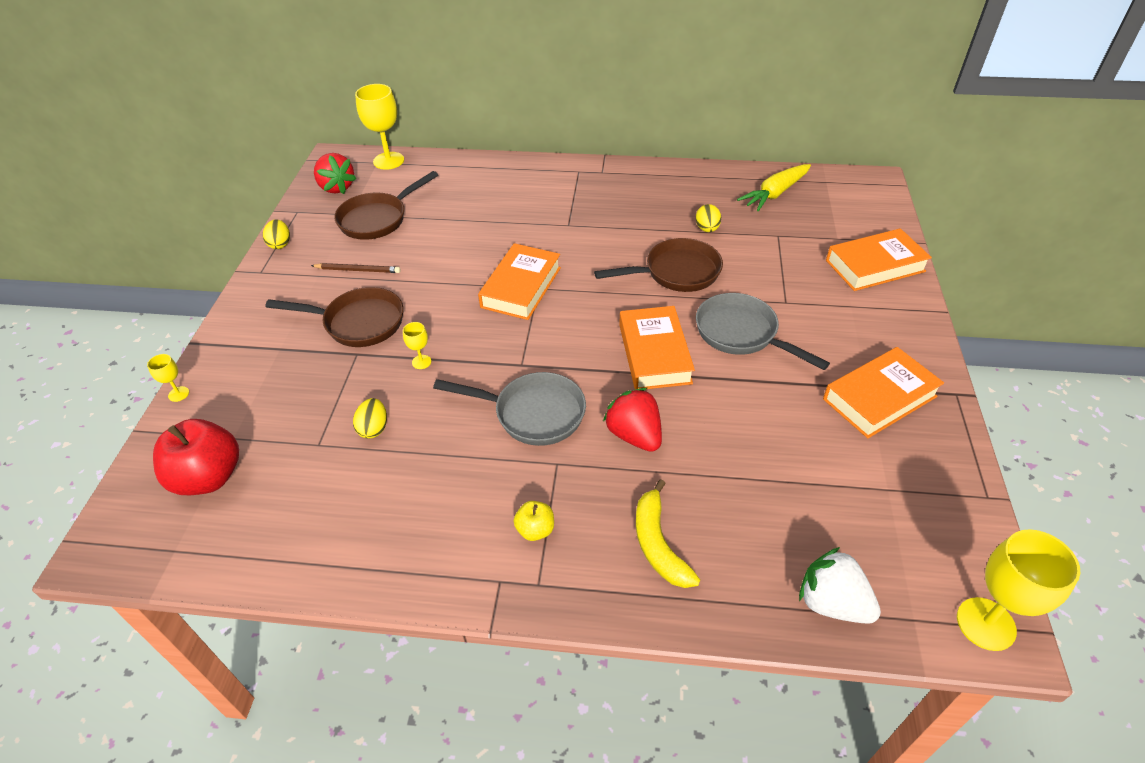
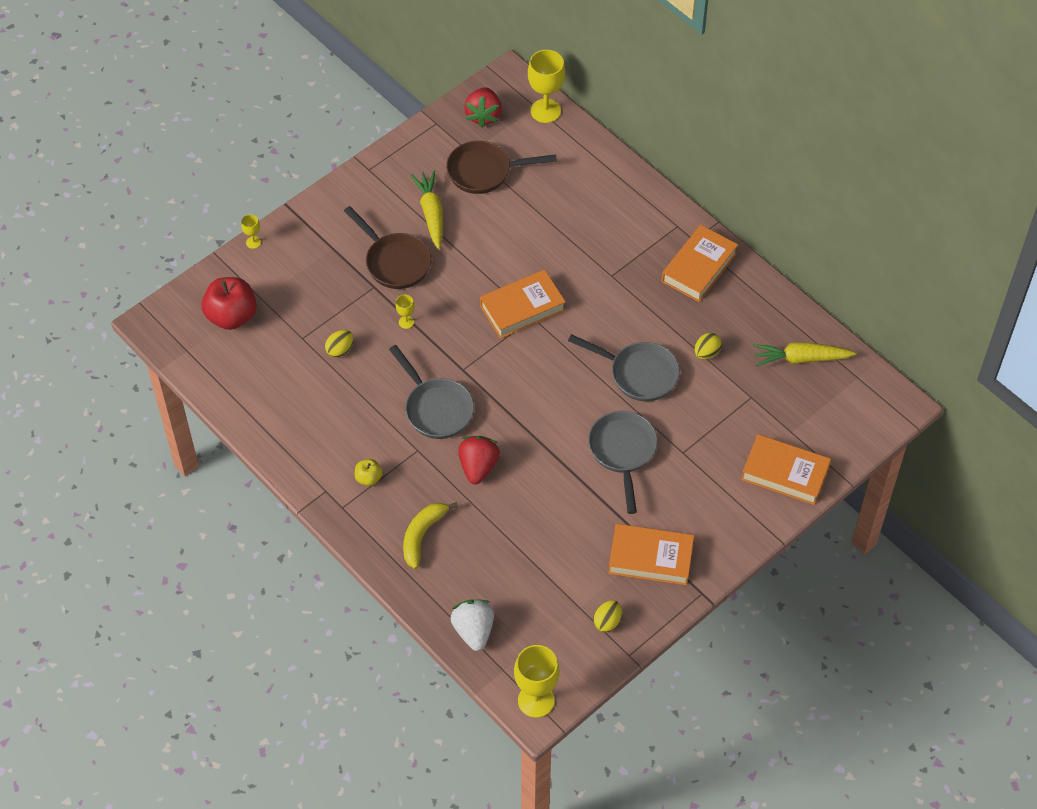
camera: 40 degrees right, 10 degrees up
(280, 244) = (400, 150): yellow egg -> yellow egg (607, 622)
(358, 270) = (431, 213): brown pencil -> yellow carrot
(654, 353) = (551, 424): orange book -> orange book (699, 267)
(676, 272) = (638, 374): brown pan -> grey pan

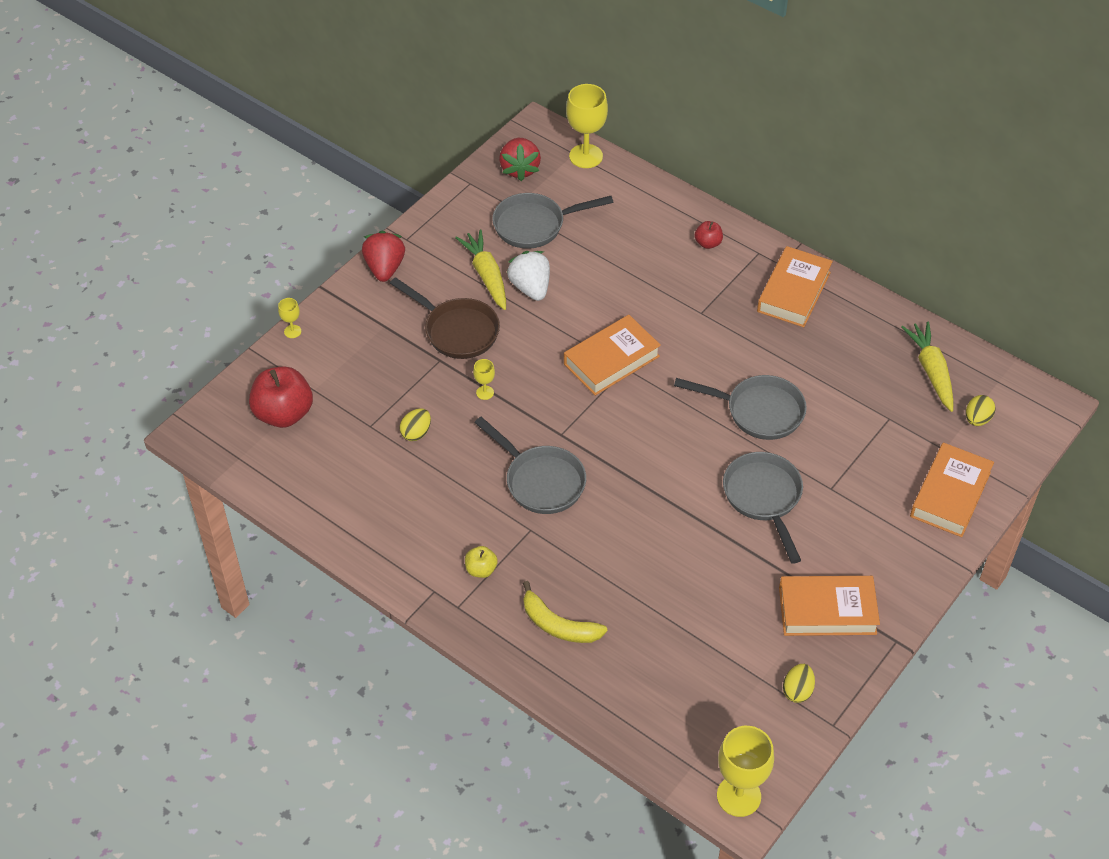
camera: 10 degrees left, 5 degrees down
(422, 535) = (558, 625): yellow banana -> yellow banana turned 75 degrees counterclockwise
(473, 631) = (645, 726): white strawberry -> white strawberry (530, 288)
(478, 467) = (604, 538): red strawberry -> red strawberry (385, 268)
(484, 172) = (534, 225): brown pan -> grey pan
(634, 210) = (708, 243): none -> red apple
(706, 353) = (827, 379): yellow egg -> yellow egg (977, 419)
(785, 473) = (950, 494): orange book -> orange book turned 75 degrees counterclockwise
(800, 359) = (931, 371): yellow carrot -> yellow carrot turned 90 degrees clockwise

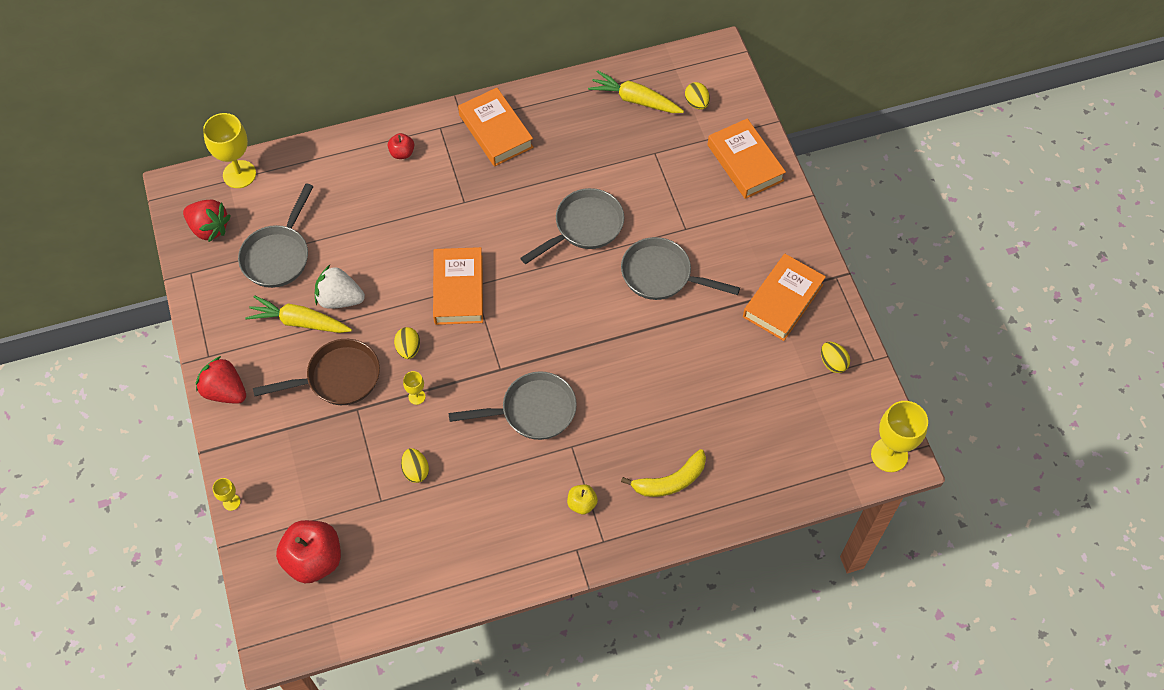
camera: 55 degrees left, 10 degrees up
(524, 360) = (408, 349): none -> yellow egg

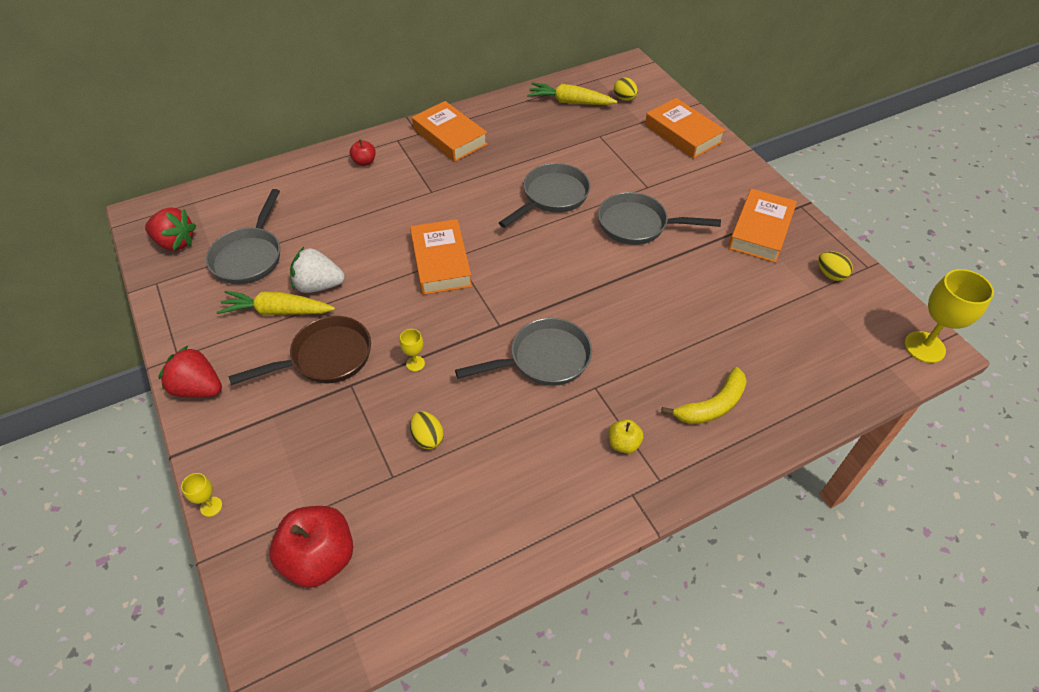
camera: 10 degrees left, 10 degrees down
(239, 174) = (205, 196): yellow goblet -> none
(408, 349) = (398, 320): yellow egg -> none

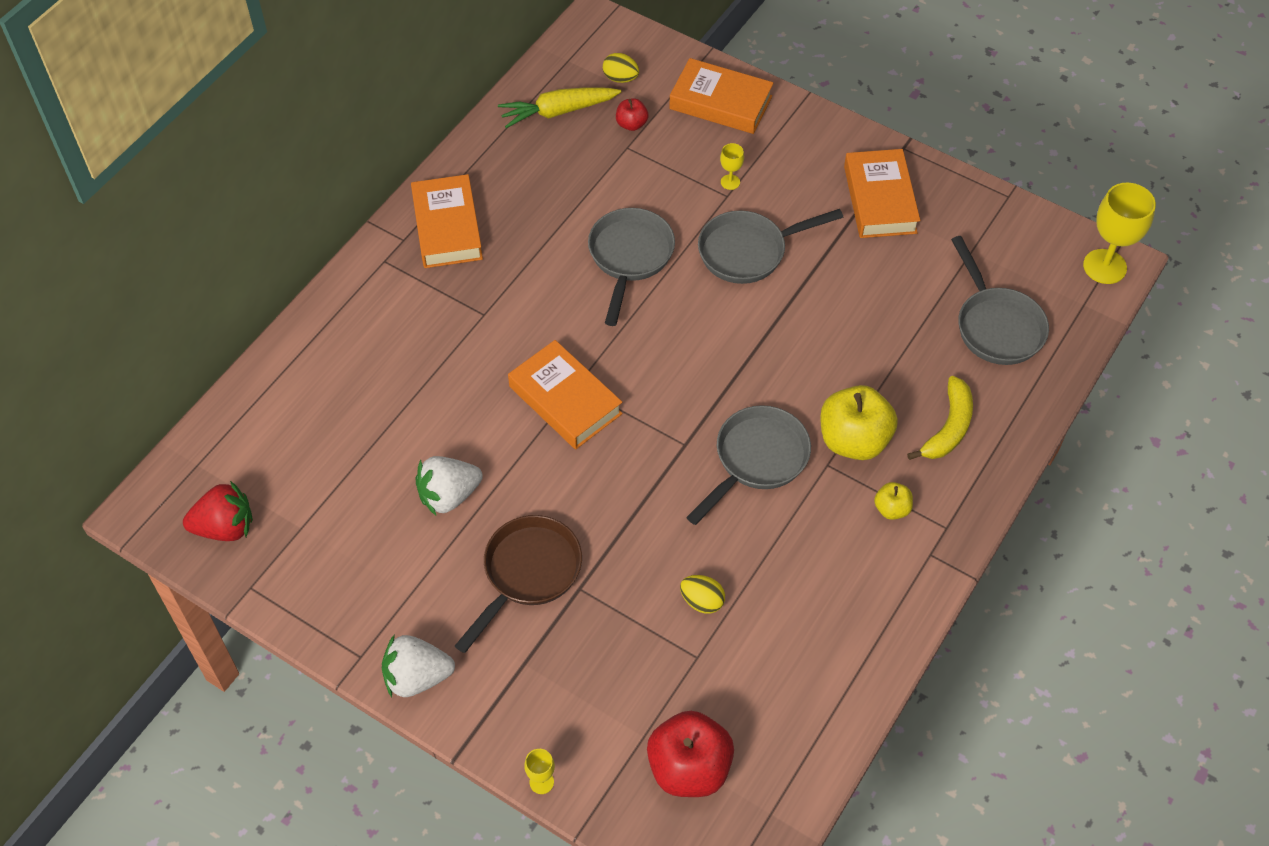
camera: 30 degrees left, 5 degrees up
(198, 388) = (417, 677): red strawberry -> white strawberry
(249, 256) = (335, 500): grey pan -> grey pan (996, 326)
(277, 311) = (428, 549): yellow carrot -> none
(364, 162) = (368, 310): red apple -> red apple (631, 124)
(415, 363) = (629, 531): yellow goblet -> yellow goblet (730, 182)
(450, 137) = (447, 227): orange book -> orange book turned 60 degrees clockwise
(628, 380) = (853, 440): none -> yellow apple
(830, 274) = (978, 223): yellow egg -> none

